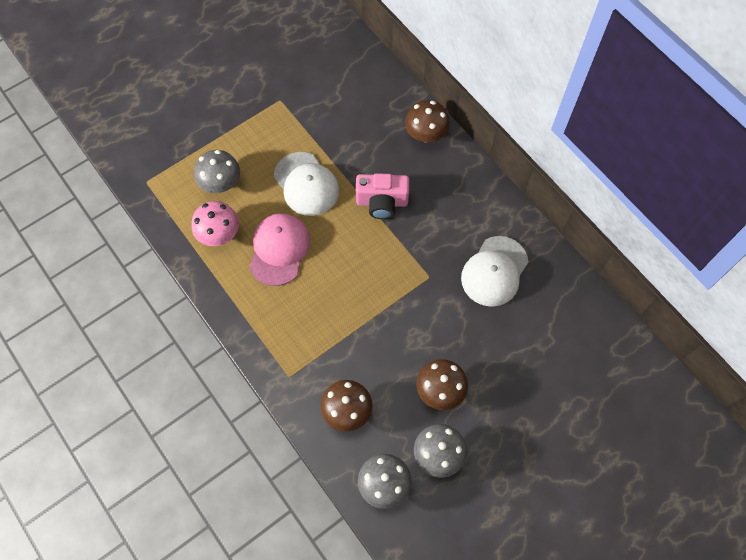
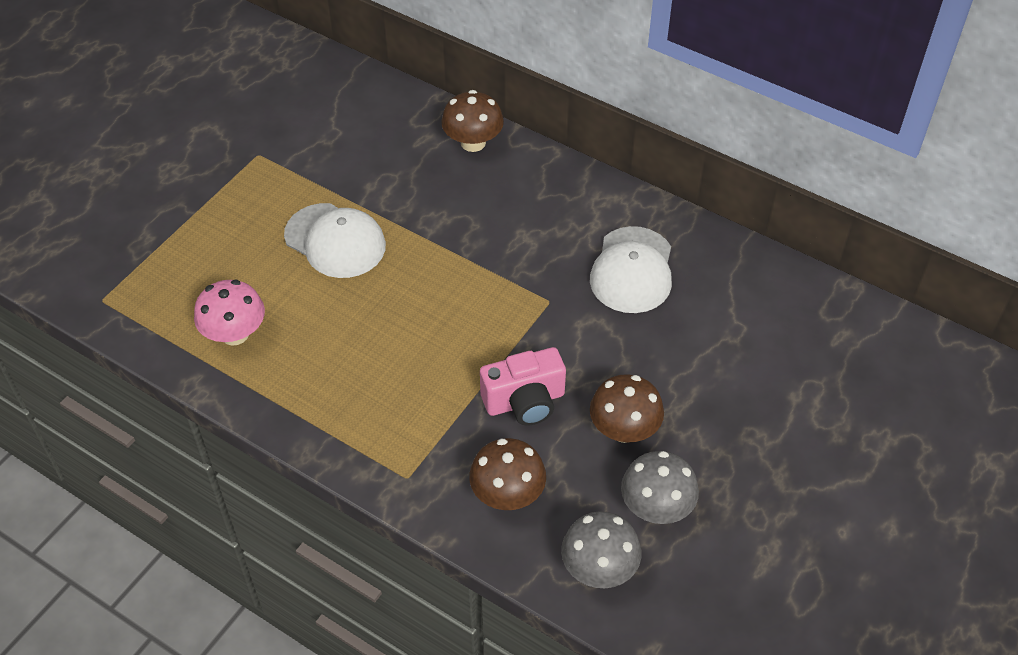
camera: 20 degrees left, 15 degrees down
(220, 183) = (213, 272): grey mushroom -> none
(279, 250) = (329, 328): pink cap -> none
(382, 202) = (448, 234): pink camera -> pink camera (525, 401)

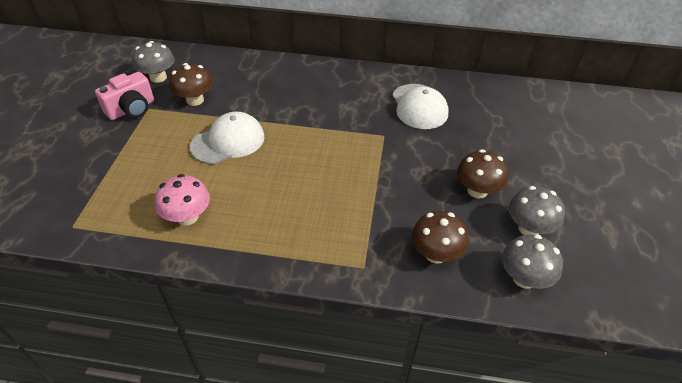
camera: 25 degrees left, 5 degrees down
(293, 106) = (158, 77): none -> grey mushroom
(335, 241) = (228, 141): white cap -> white cap turned 45 degrees counterclockwise
(473, 142) = (284, 69): brown mushroom -> brown mushroom (195, 100)
(525, 401) = (407, 194): pink camera -> pink camera (131, 109)

